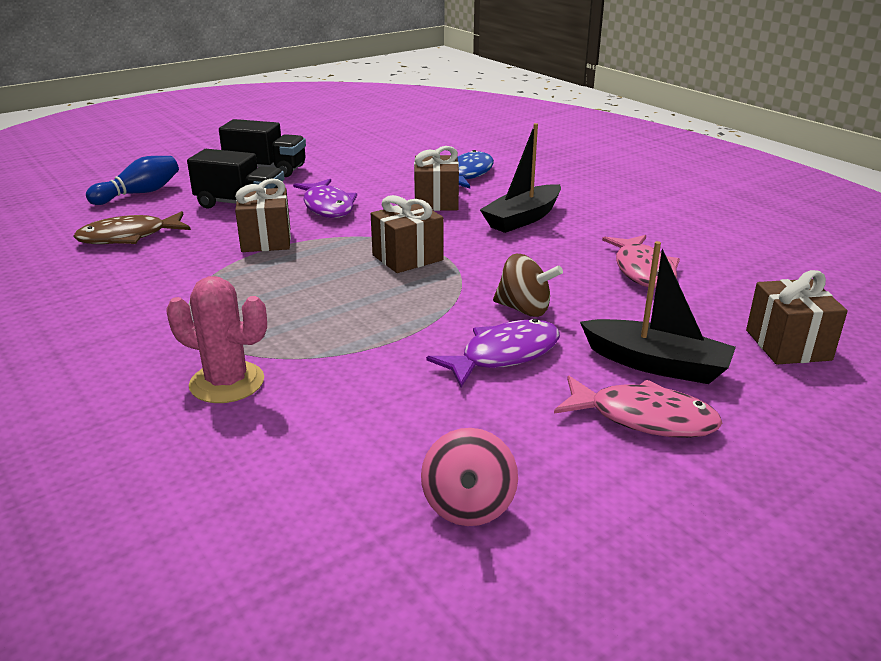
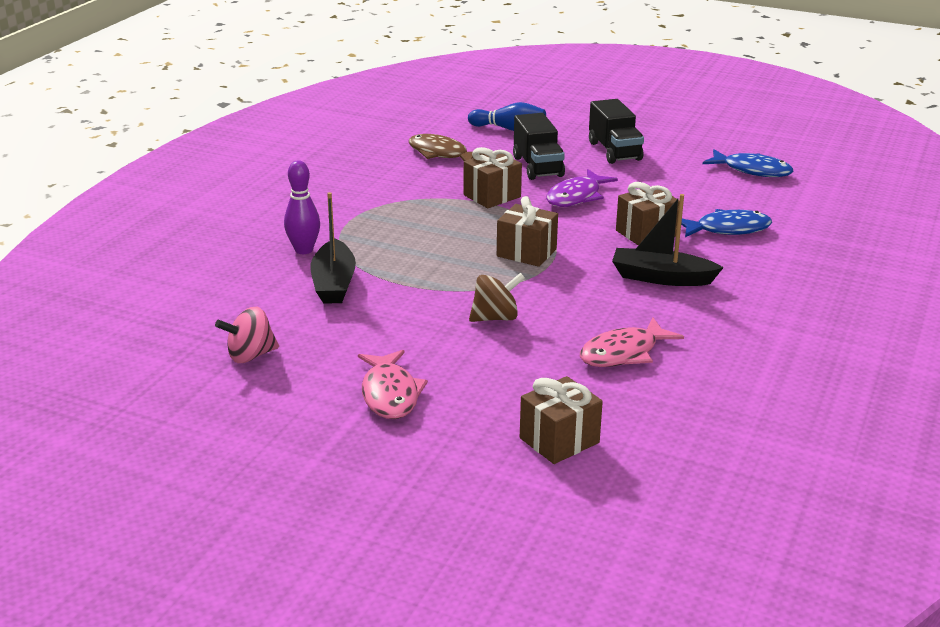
camera: 60 degrees right, 0 degrees up
(227, 382) = (304, 250): pink cactus -> purple bowling pin
(381, 139) = (752, 170): none -> blue fish
(504, 355) = (421, 326): purple fish -> none
(524, 309) = (495, 318): brown spinning top -> brown spinning top turned 105 degrees counterclockwise
(656, 364) = (467, 386): black boat -> black boat (333, 283)

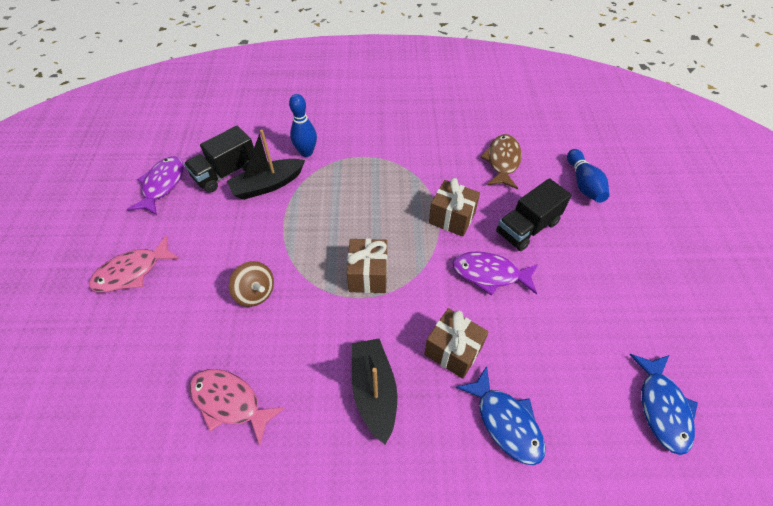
camera: 65 degrees right, 25 degrees up
(250, 355) = (162, 185): pink spinning top -> purple fish
(304, 250) = (306, 152): purple bowling pin -> blue bowling pin
(559, 440) = (89, 398): brown gift -> none
(614, 151) = (604, 271): black truck -> black truck (226, 172)

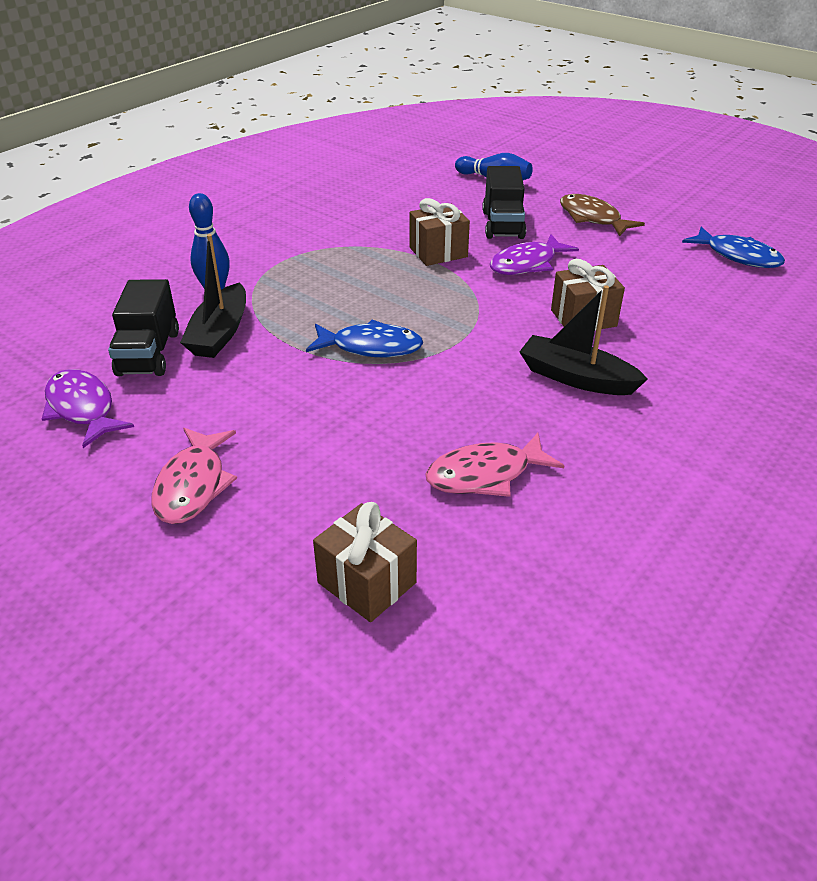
camera: 50 degrees left, 15 degrees down
(255, 293) = (363, 402): brown spinning top -> none
(368, 275) = (440, 324): brown gift -> brown gift (367, 582)
(502, 161) = (412, 199): brown fish -> brown fish (592, 218)
(506, 422) = (680, 325): blue fish -> blue fish (371, 347)

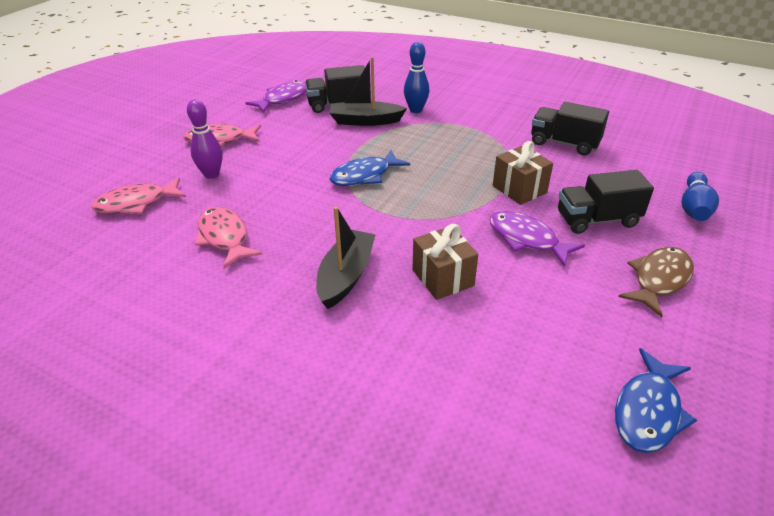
camera: 80 degrees right, 0 degrees up
(308, 492) = (211, 174): none -> purple bowling pin
(357, 212) = (564, 143): none -> black truck
(367, 582) = (136, 203): brown gift -> pink fish
(371, 347) = (364, 176): blue fish -> blue fish turned 60 degrees clockwise

